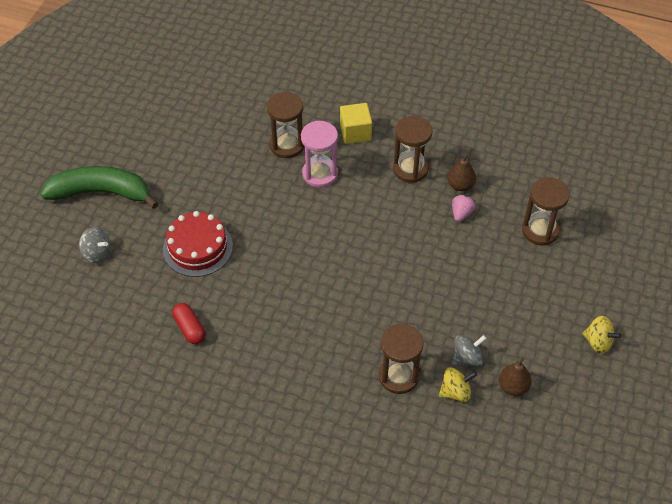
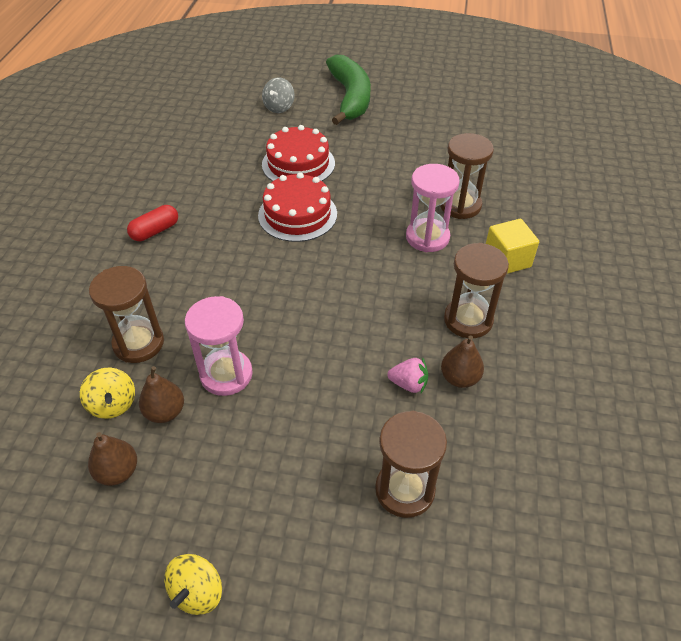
camera: 80 degrees right, 5 degrees down
(189, 328) = (198, 174): red capsule -> red capsule (155, 231)
(270, 256) = (297, 214): none -> red cake
(438, 319) = (226, 374): none -> pink hourglass
(467, 358) = (165, 412): grey spinning top -> brown pear

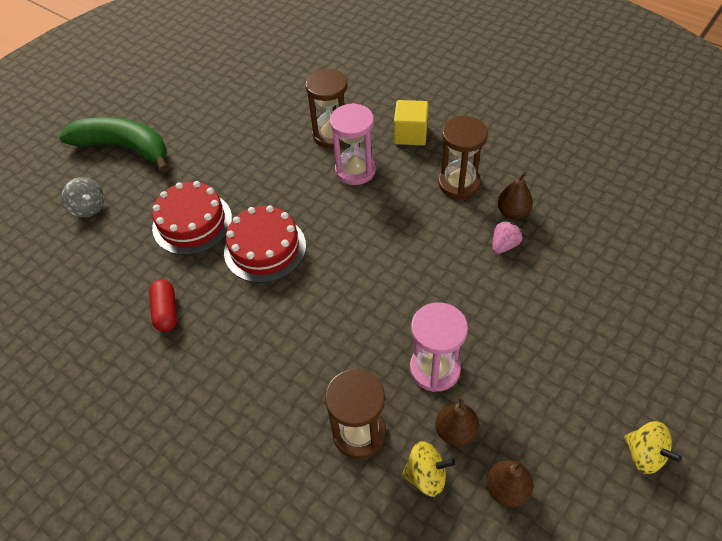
camera: 60 degrees left, 5 degrees up
(155, 231) = (205, 377): red capsule -> red capsule (166, 311)
(404, 490) = (598, 286): brown hourglass -> none

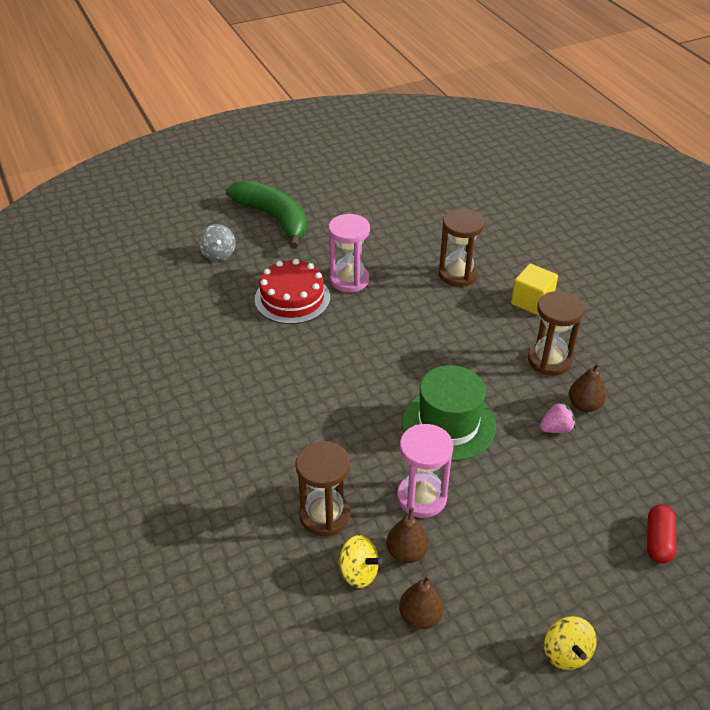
camera: 25 degrees right, 10 degrees down
(166, 311) = (230, 356): red capsule -> red capsule (658, 541)
(265, 248) = (339, 342): red cake -> none
(355, 170) = (459, 312): pink hourglass -> pink hourglass (349, 280)
(413, 284) = (448, 424): none -> green hat

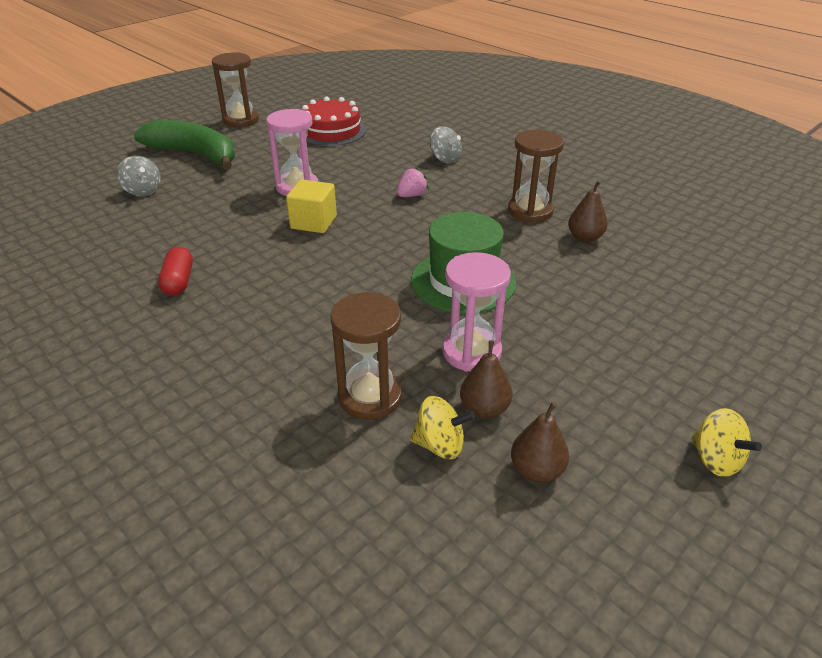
camera: 20 degrees left, 5 degrees down
(292, 298) = (242, 211): red cake -> red cake (331, 131)
(458, 274) = (405, 165): brown hourglass -> brown hourglass (241, 120)
(499, 275) = (445, 159): none -> grey spinning top
(532, 301) = (486, 172): yellow cube -> yellow cube (313, 222)
(556, 428) = (571, 261): pink strawberry -> pink strawberry (411, 195)
(658, 541) = (729, 330): red capsule -> red capsule (178, 281)

